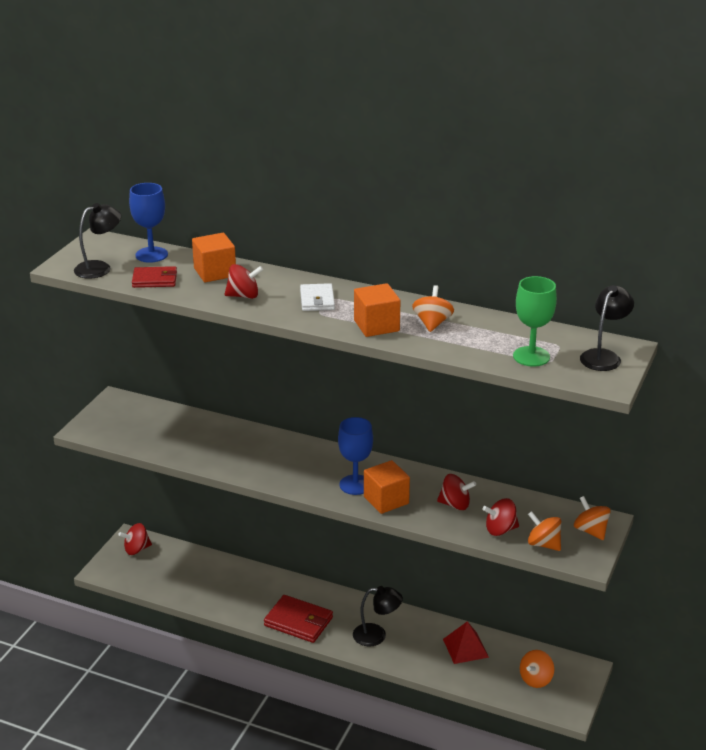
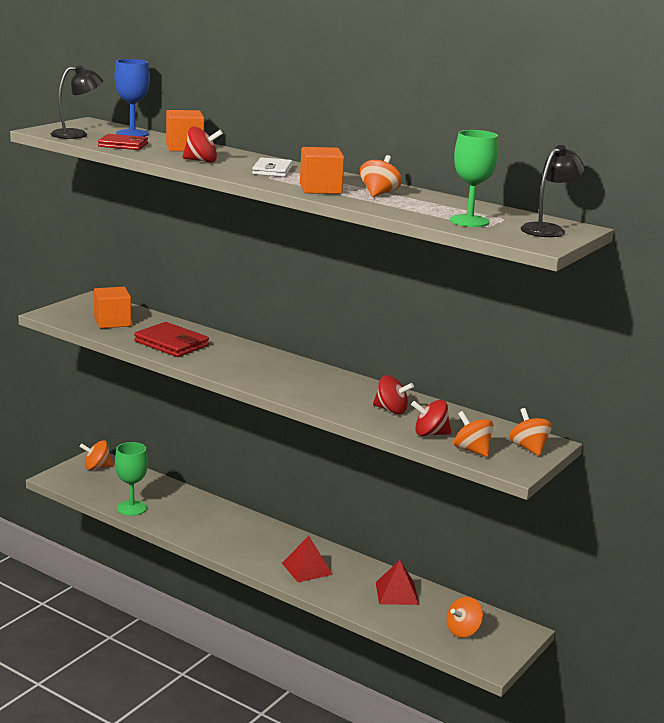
camera: 10 degrees right, 10 degrees down
(136, 549) = (97, 467): red spinning top -> orange spinning top
(189, 594) = (131, 508): none -> green goblet
(298, 621) = (231, 545): red wallet -> red wallet (171, 343)
(355, 485) = (294, 383): blue goblet -> none
(376, 635) = (307, 568): black lamp -> red pyramid
(386, 500) = (320, 397): orange cube -> orange cube (112, 322)

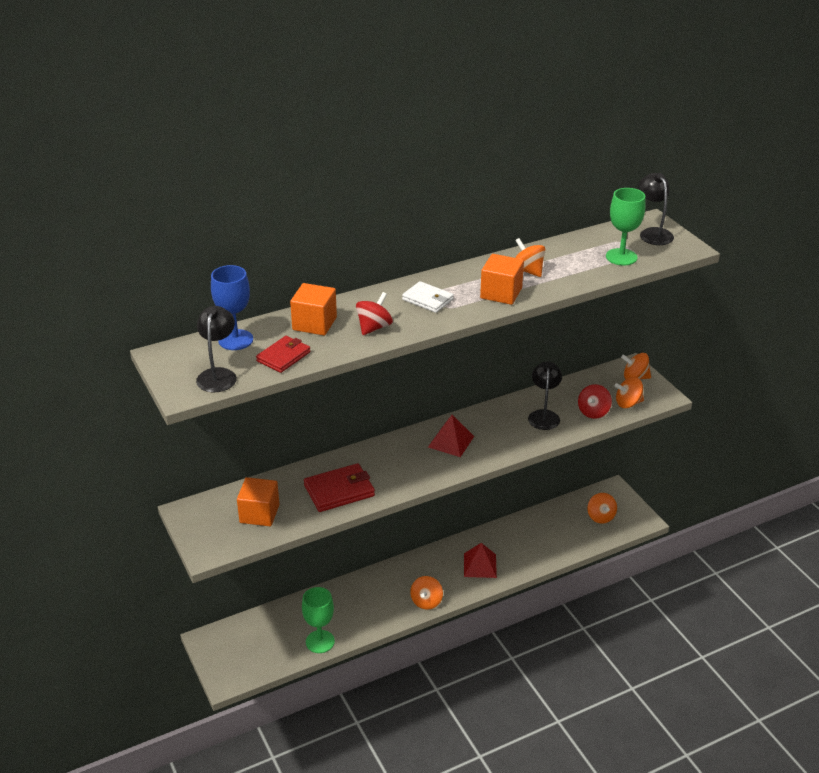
camera: 60 degrees left, 15 degrees up
(97, 467) = (225, 644): orange spinning top -> orange spinning top (426, 601)
(391, 410) = (544, 415): red spinning top -> black lamp
(396, 593) = (538, 530): red pyramid -> red pyramid (451, 441)

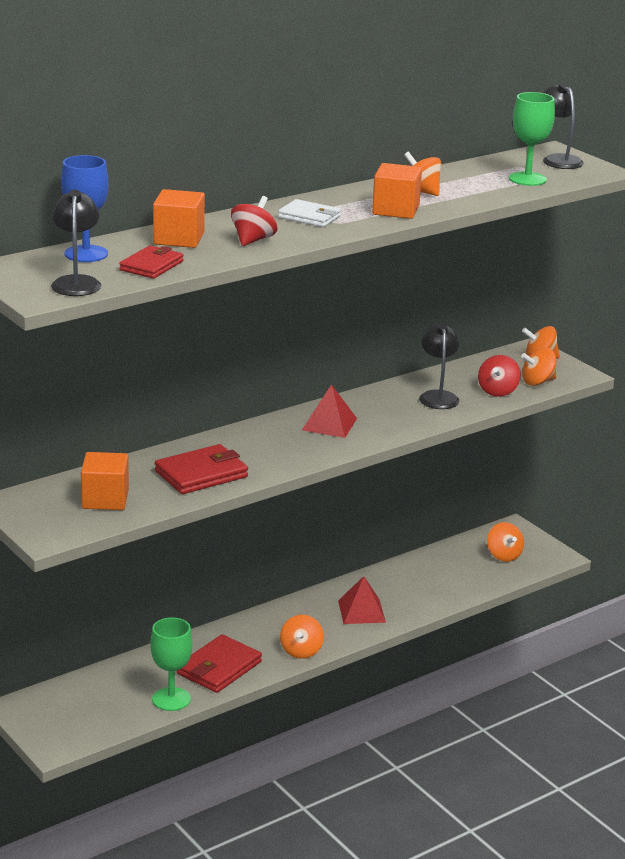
camera: 10 degrees left, 10 degrees down
(361, 613) = (219, 668): none -> red wallet

